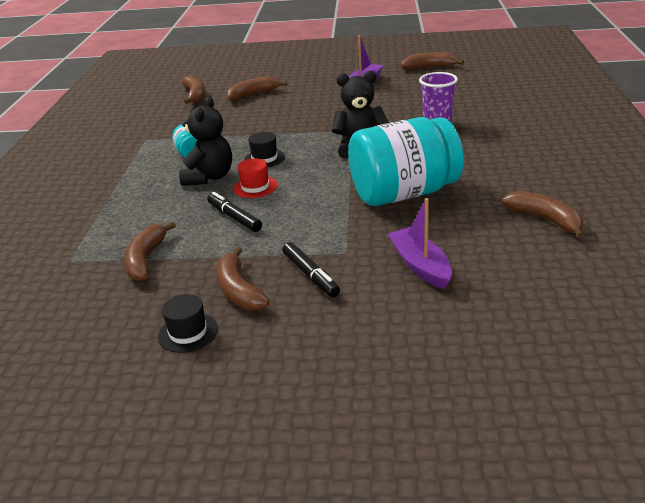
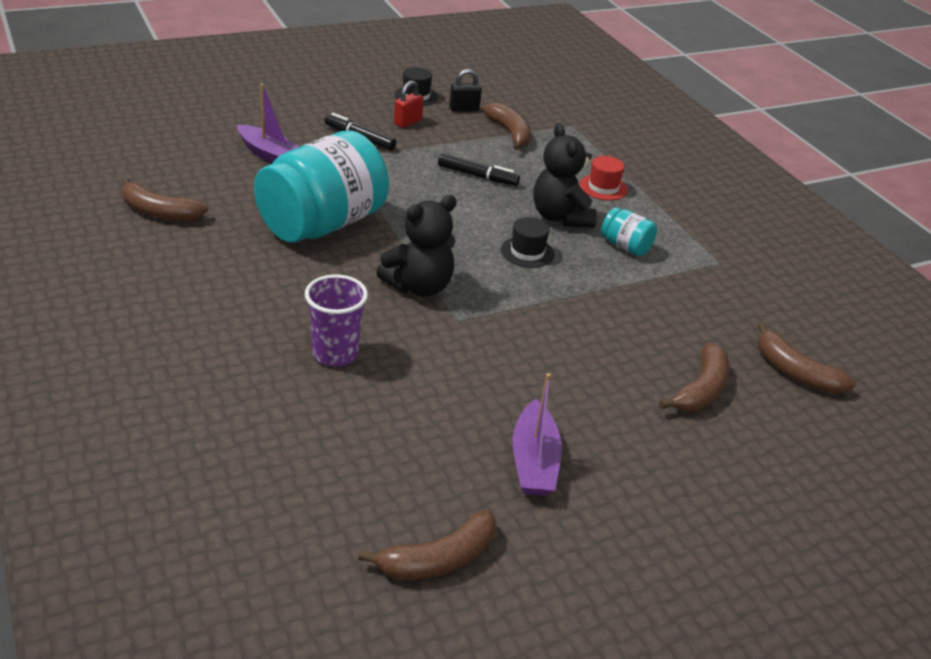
camera: 145 degrees right, 5 degrees up
(154, 301) = (464, 109): none -> black padlock
(239, 290) = (407, 122): brown banana -> red padlock
(255, 187) = (494, 211): red hat -> red hat (603, 187)

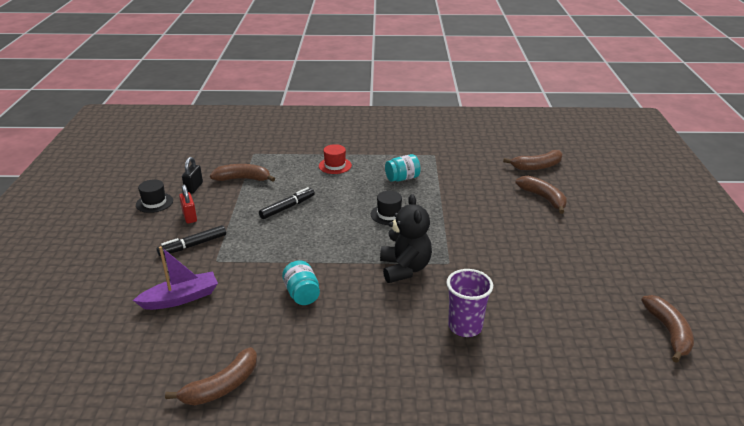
camera: 60 degrees left, 5 degrees down
(322, 224) = (302, 294): turquoise jar -> turquoise jar, size x0.43
(534, 461) = (590, 272): purple boat -> none
(560, 217) = (357, 190): black teddy bear -> none

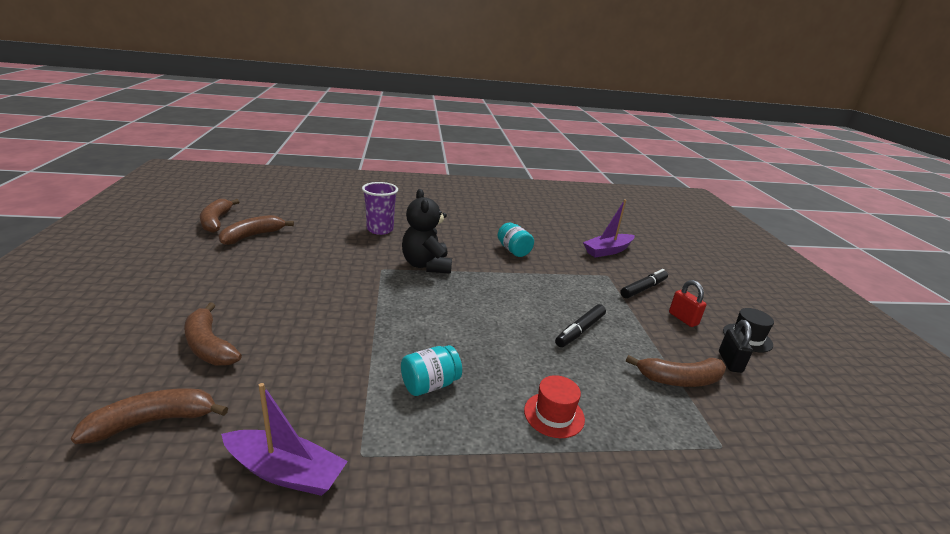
camera: 170 degrees right, 5 degrees down
(222, 386) = (537, 213): brown banana -> brown banana (252, 236)
(389, 214) = (446, 320): black hat -> none
(465, 151) = (285, 472): none -> purple boat

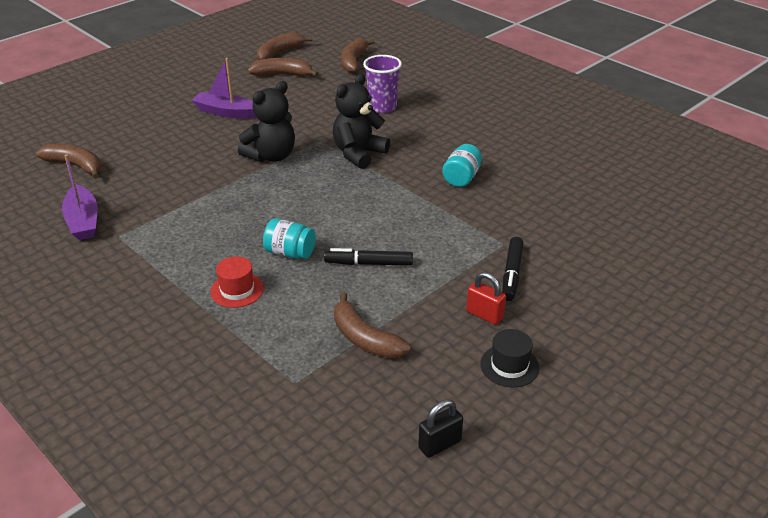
camera: 55 degrees right, 10 degrees up
(209, 346) = (147, 140): brown banana -> brown banana (353, 61)
(365, 298) = (271, 156): none -> black teddy bear
(430, 385) = (207, 228): turquoise jar -> turquoise jar (290, 253)
(607, 251) = (565, 226): purple boat -> purple boat (226, 112)
(643, 288) = (512, 274): black marker -> black marker turned 90 degrees clockwise
(683, 319) = (484, 315): red padlock -> red padlock turned 75 degrees counterclockwise
(730, 362) = (439, 362): black padlock -> black padlock (439, 444)

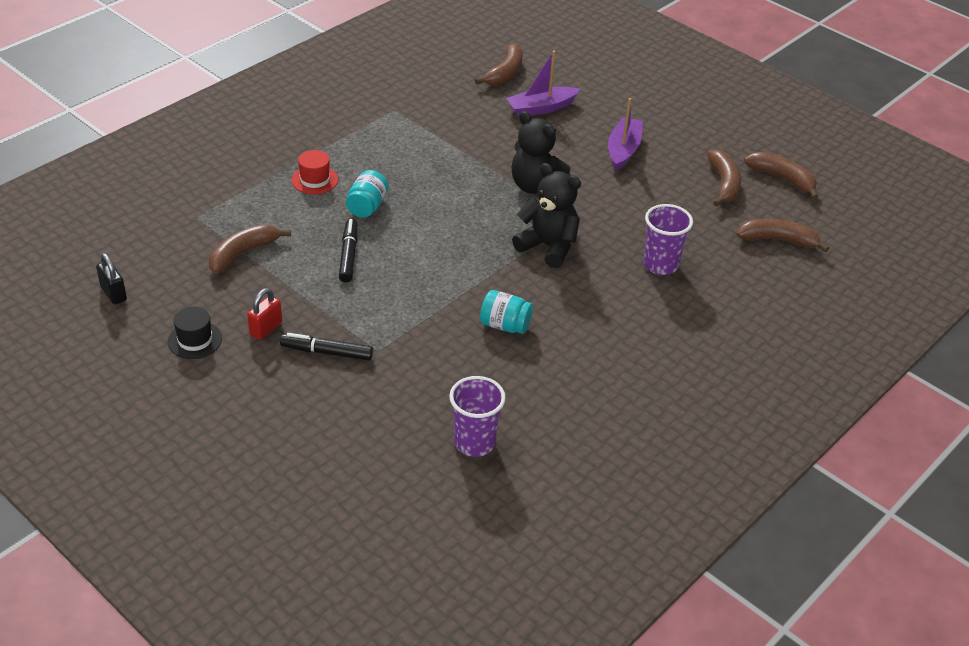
camera: 85 degrees right, 5 degrees up
(83, 221) = (416, 89): purple boat -> purple boat (541, 108)
(600, 196) = (474, 443): none -> purple cup

